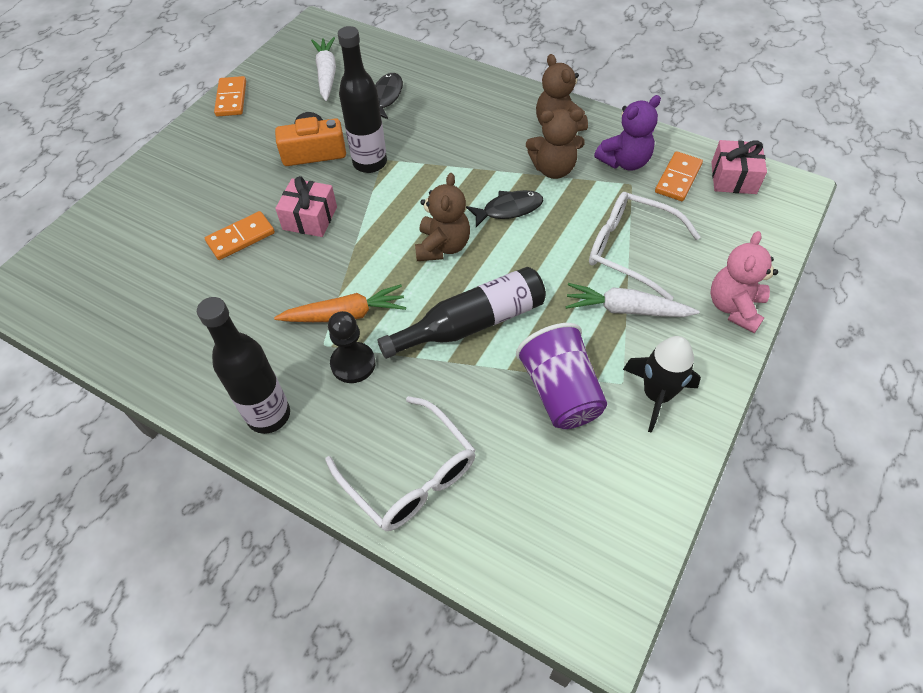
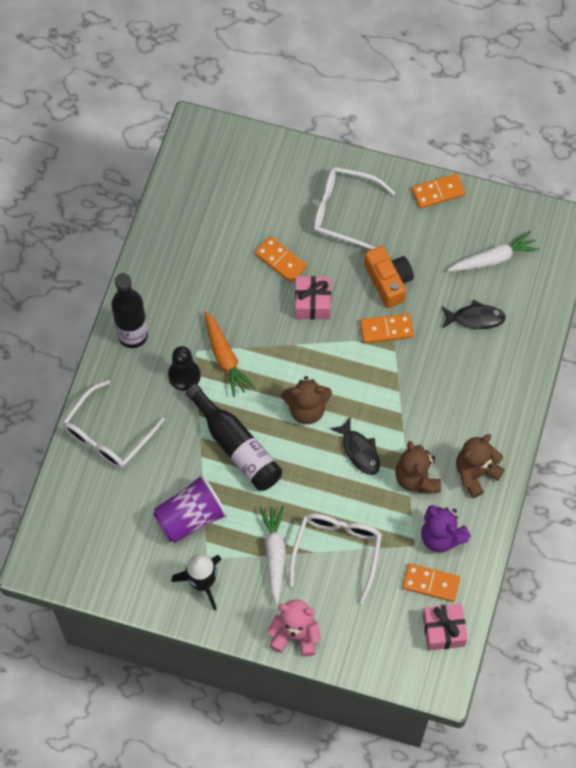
camera: 75 degrees right, 10 degrees up
(211, 172) = (344, 212): none -> white glasses
(370, 163) = (386, 329): black bottle -> orange domino

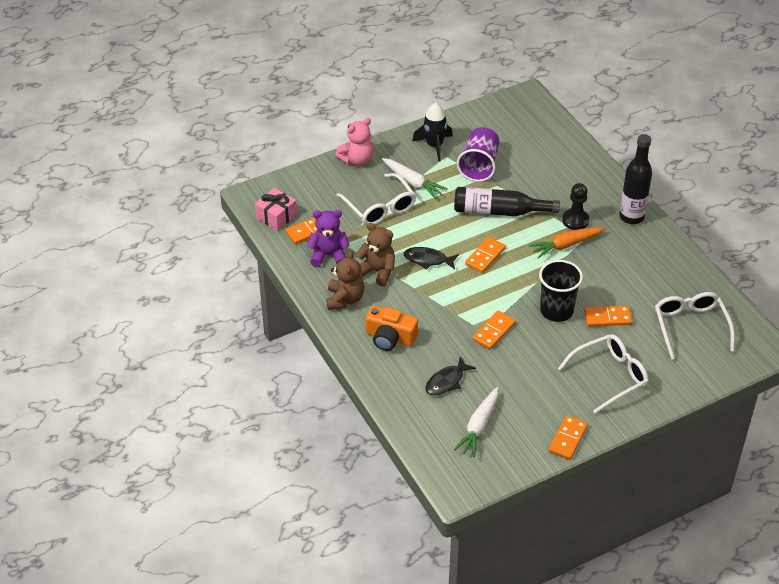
camera: 135 degrees right, 20 degrees down
(108, 435) = (574, 166): white glasses -> white glasses (690, 326)
(225, 358) = (566, 245): orange carrot -> orange carrot turned 45 degrees counterclockwise
(306, 409) = (485, 256): brown teddy bear -> orange domino
(312, 303) = (556, 311): pink gift -> black cup
(388, 281) = (528, 359): orange camera -> orange camera (390, 338)

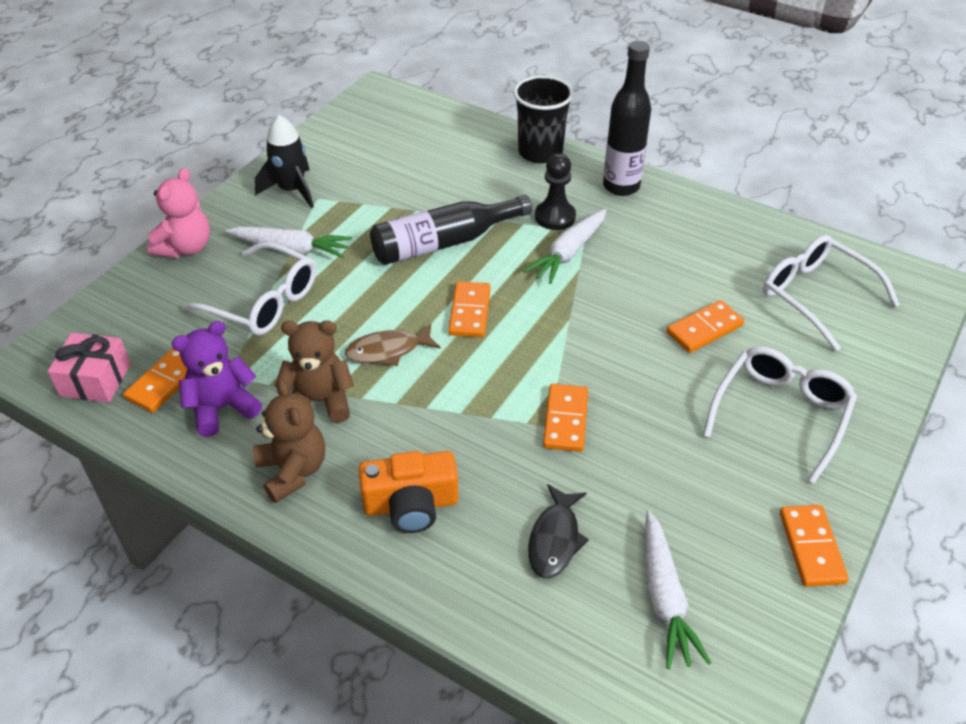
camera: 30 degrees left, 0 degrees up
(428, 260) = (388, 350): black fish -> brown fish
(479, 165) = (373, 194): purple cup -> none
(556, 311) = (629, 348): black cup -> black cup (540, 152)
(566, 245) = (568, 253): orange carrot -> white carrot

